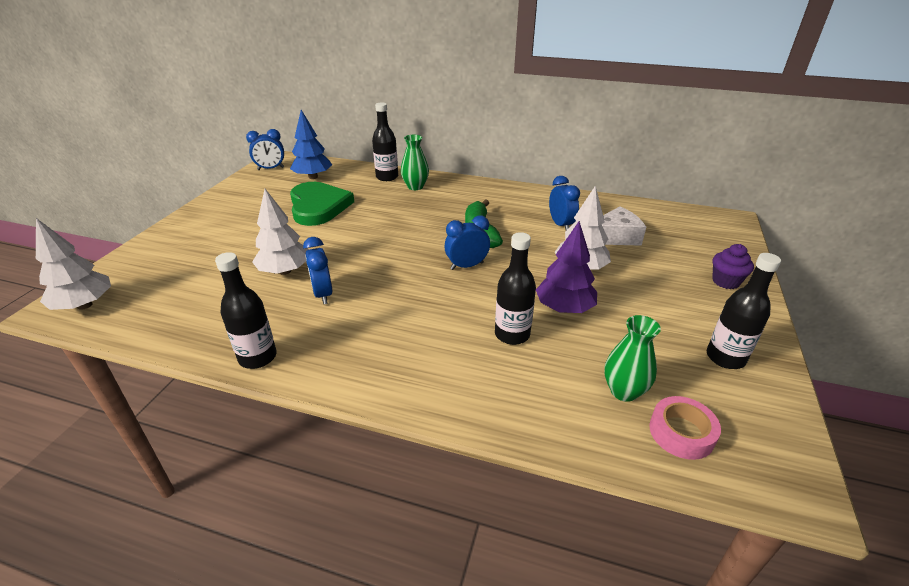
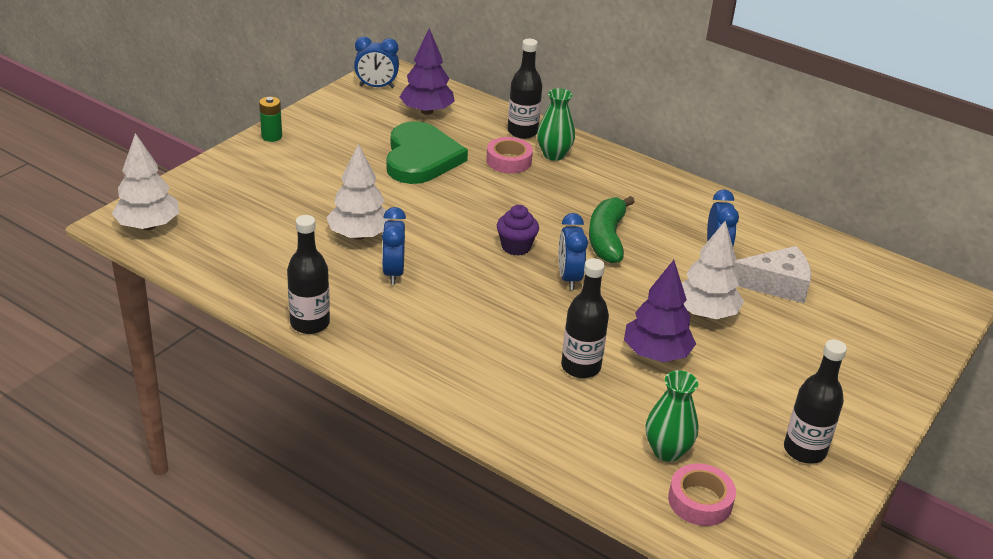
camera: 15 degrees right, 0 degrees up
(194, 214) = (271, 136): none -> green battery
(313, 177) = (427, 111): blue tree -> purple tree
(385, 196) = (509, 161): none -> pink tape
(467, 266) = (569, 278): blue clock -> blue clock turned 90 degrees counterclockwise
(725, 281) = (877, 373): purple cupcake -> purple cupcake (516, 247)

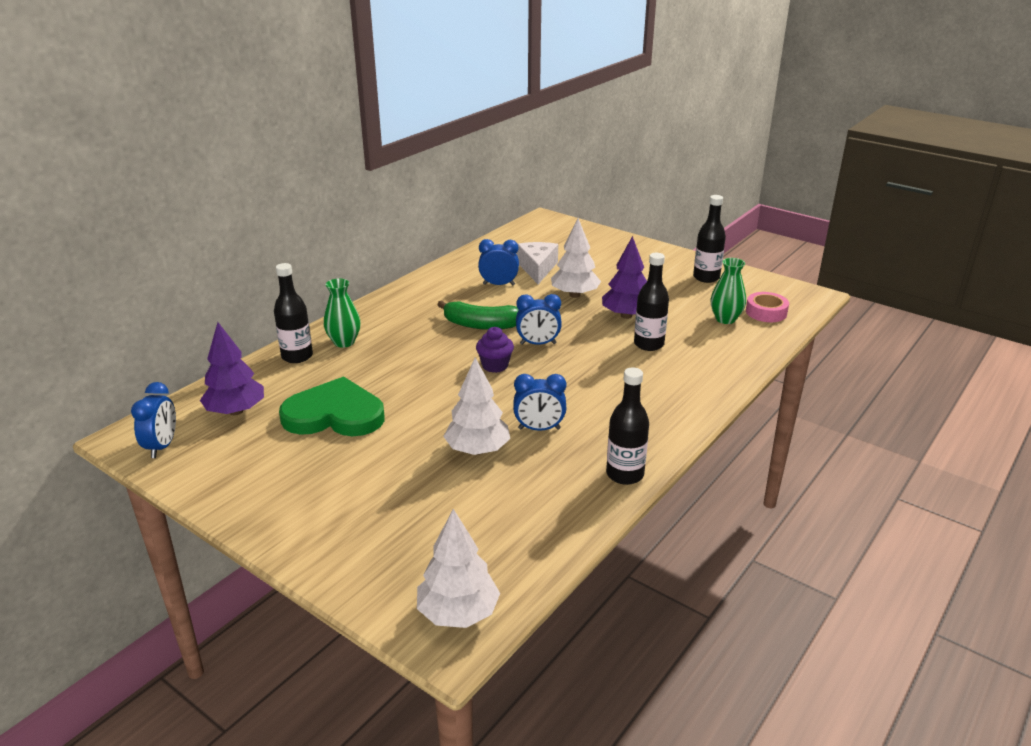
camera: 85 degrees left, 5 degrees down
(271, 136) = (260, 524): green battery -> none
(509, 161) = (351, 365): pink tape -> none

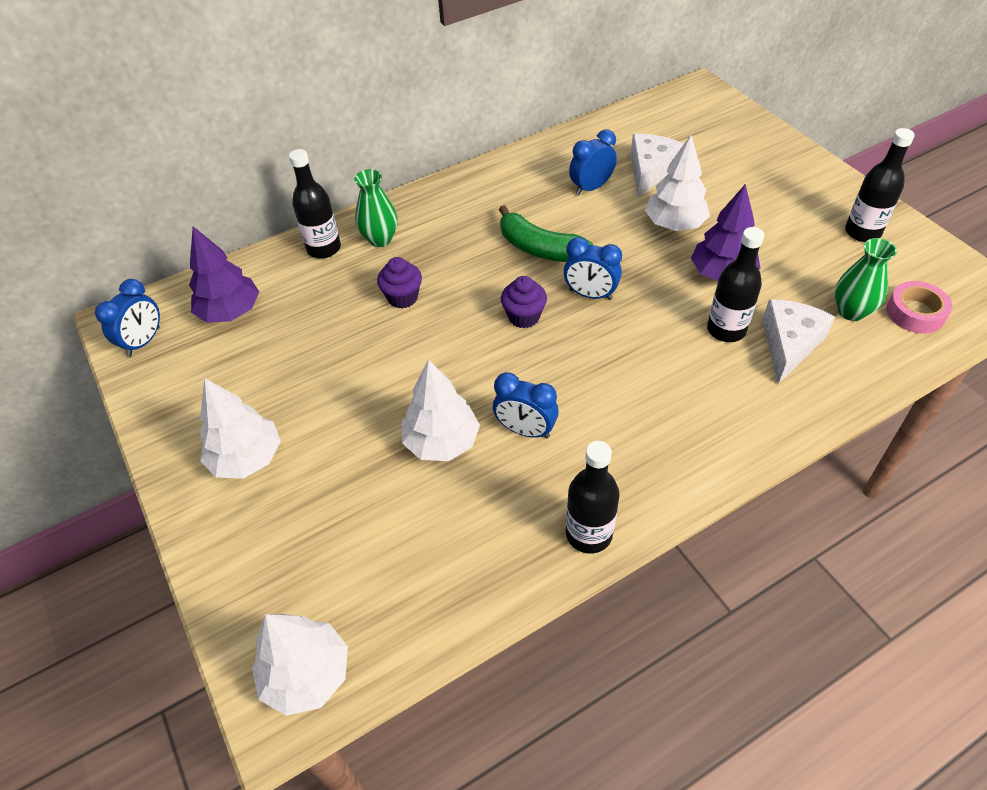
camera: 25 degrees right, 20 degrees up
(314, 498) = (247, 458): none -> white tree
(334, 414) = (321, 344): green heart -> none
(387, 373) = (403, 297): none -> purple cupcake
(499, 284) = (591, 188): blue clock -> blue clock turned 60 degrees counterclockwise
(696, 344) = (789, 344): none -> white cheese

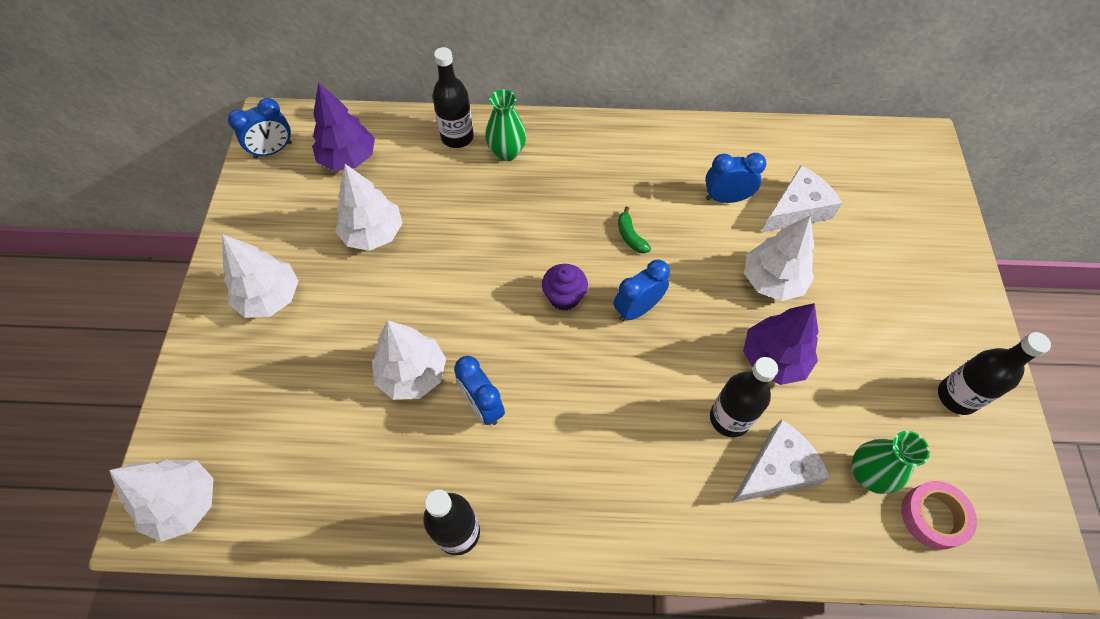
camera: 30 degrees right, 10 degrees up
(308, 357) = (373, 233): none -> white tree
(403, 297) = (482, 220): purple cupcake -> none
(540, 248) = (630, 236): green banana -> green banana, size x0.50
(590, 294) = (637, 309): blue clock -> blue clock turned 90 degrees clockwise

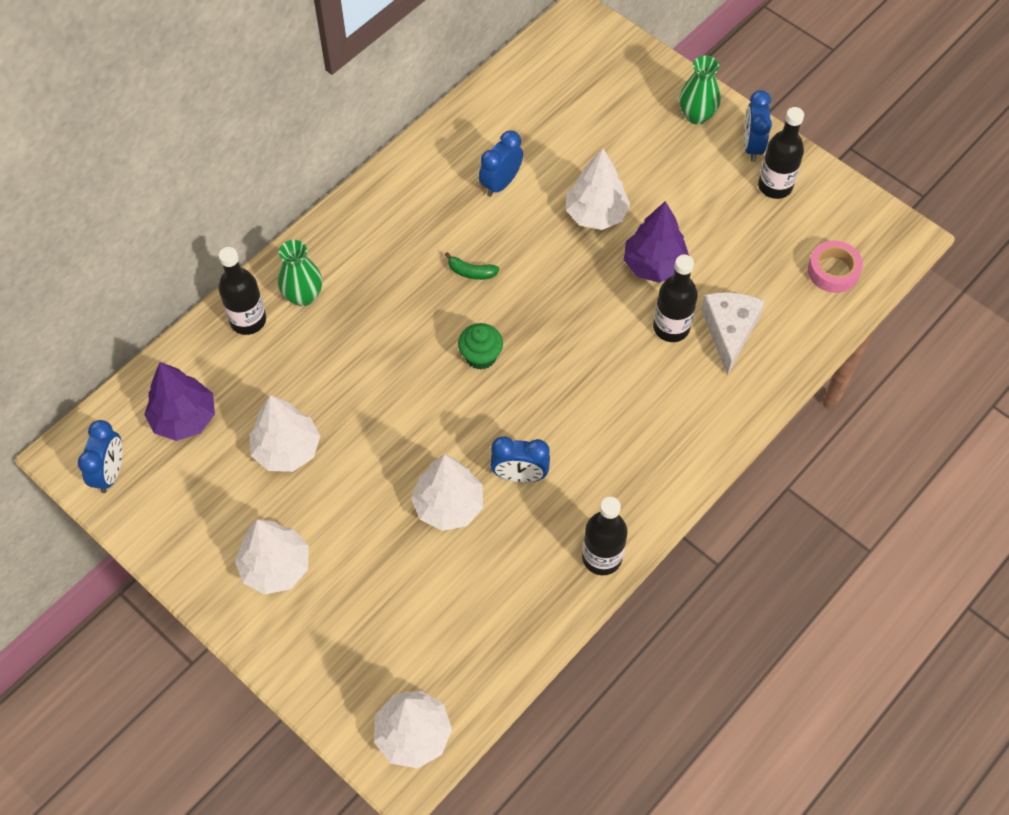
camera: 50 degrees left, 0 degrees up
(564, 297) = (480, 356): purple cupcake -> green cupcake
(637, 309) = (536, 316): blue clock -> blue clock (752, 146)
(797, 209) = (555, 148): white cheese -> none
(867, 474) = (777, 282): green vase -> green vase (696, 115)

